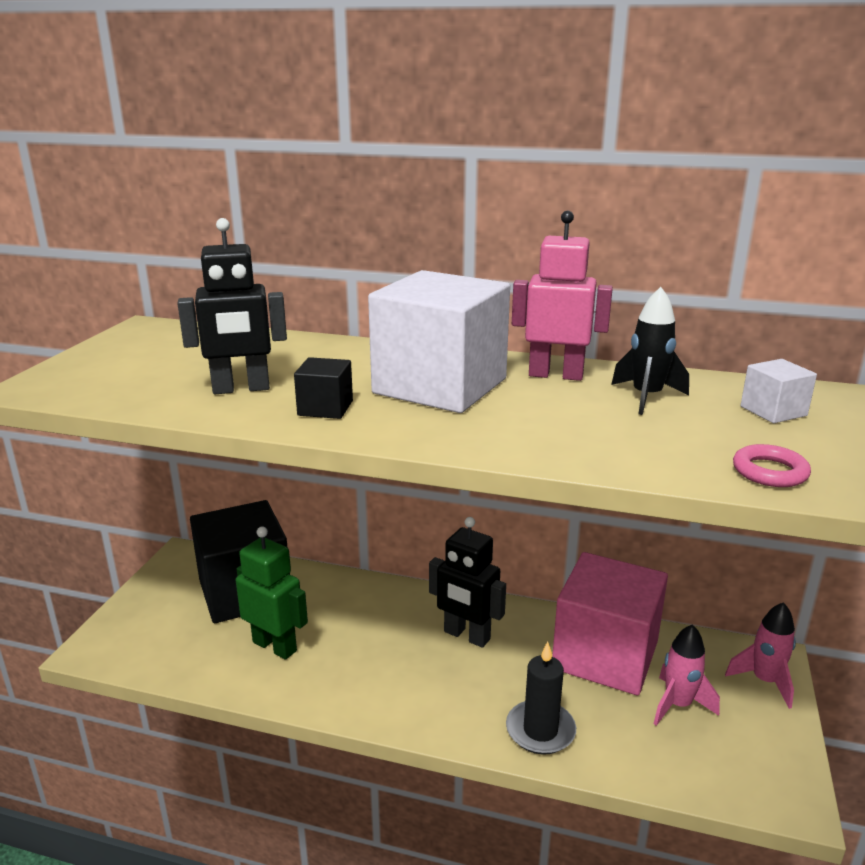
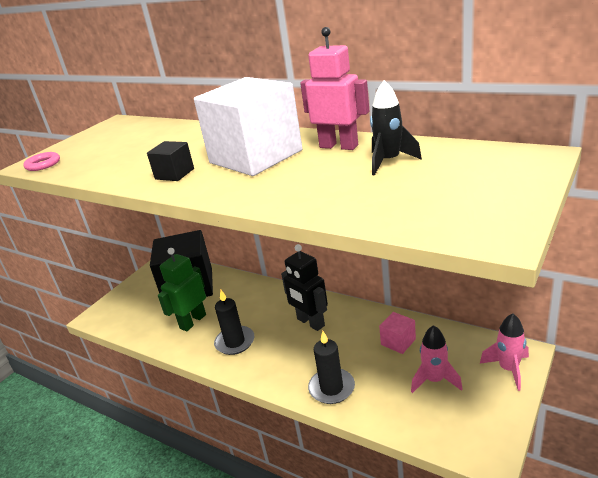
camera: 20 degrees right, 5 degrees up
(241, 389) = (137, 162): black robot -> none
(275, 646) = (192, 321): green robot -> green robot turned 105 degrees counterclockwise
(360, 674) = (235, 342): none -> black candle
(605, 655) = (398, 342): pink cube -> pink cube, size x0.42
(769, 472) = (430, 219): pink ring -> pink ring (43, 164)
(773, 411) = (476, 170): white cube -> none

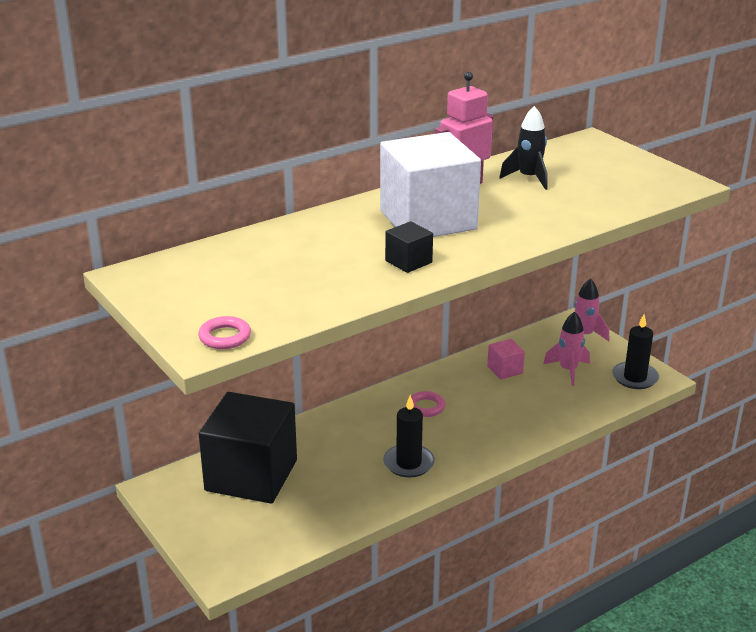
camera: 70 degrees left, 0 degrees up
(192, 321) = (335, 486): green robot -> none
(310, 322) = (426, 407): black robot -> pink ring
(331, 388) = (534, 423): black candle -> black candle (635, 378)

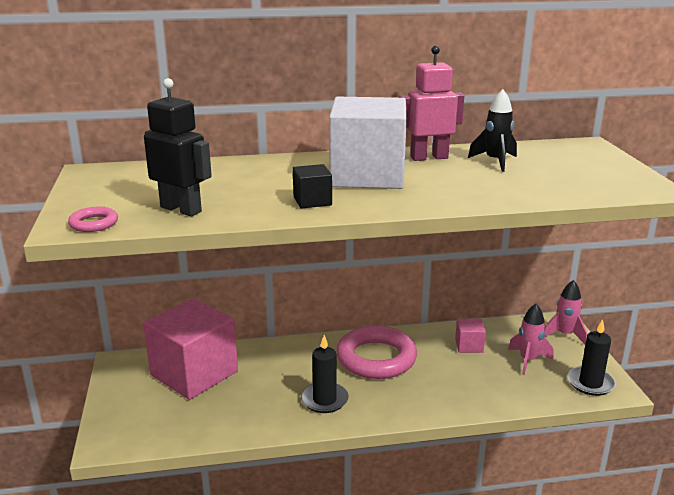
camera: 25 degrees right, 5 degrees down
(251, 475) = (194, 373): black cube -> pink cube
(292, 300) = (181, 209): none -> black robot
(426, 407) = (376, 358): pink ring -> pink ring, size x2.29

